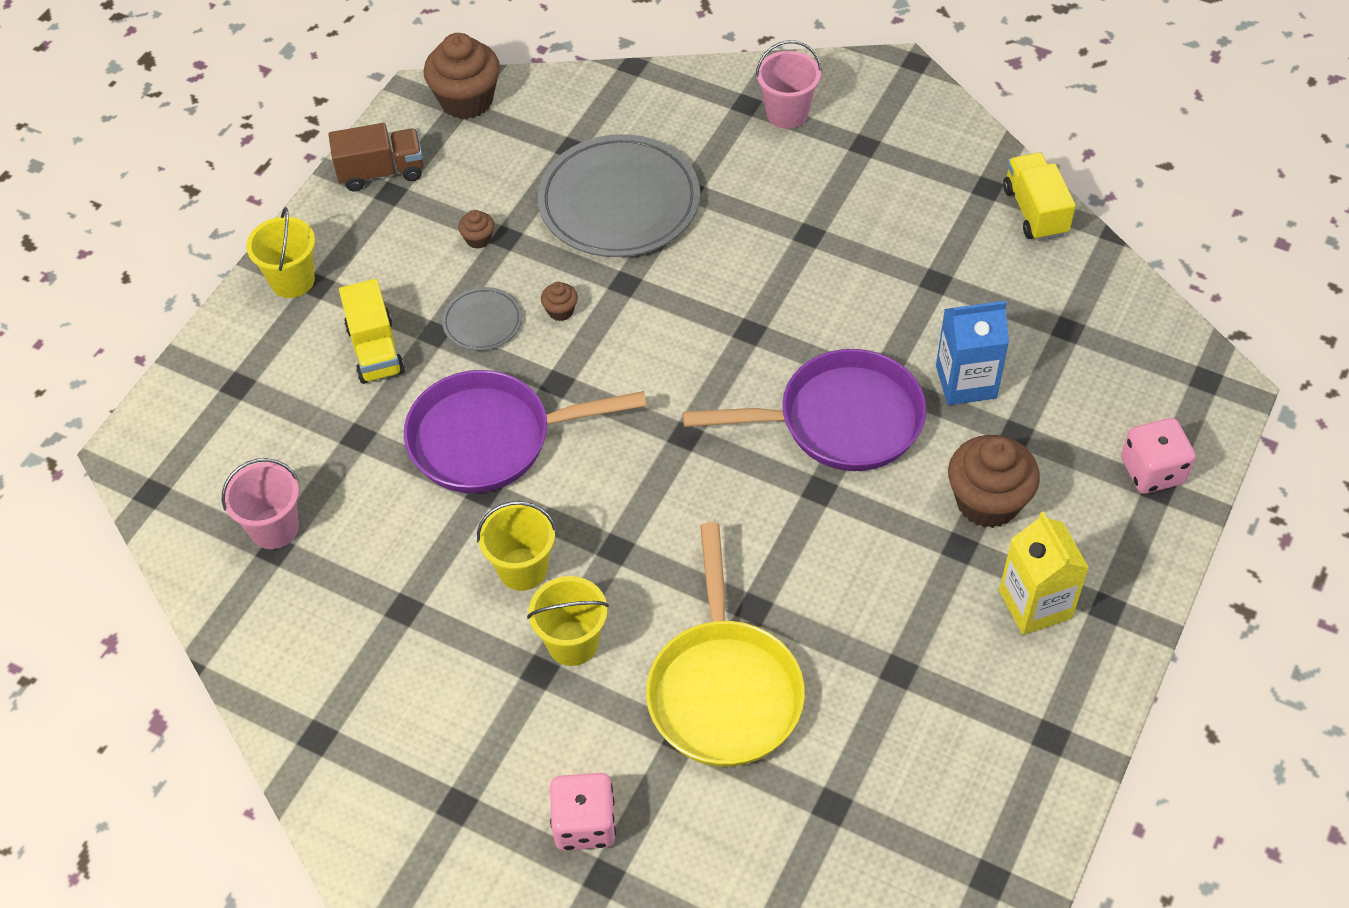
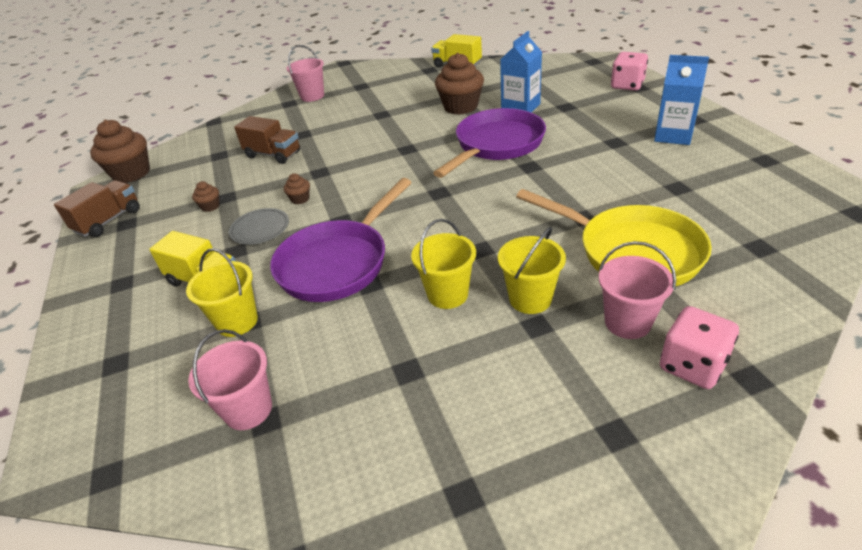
camera: 45 degrees left, 15 degrees down
(292, 280) = (99, 292): yellow bucket -> yellow bucket (237, 321)
(604, 744) = (627, 322): none -> pink bucket
(619, 202) = (273, 154): grey plate -> brown truck
(987, 502) = (596, 126): brown cupcake -> brown cupcake (461, 107)
(1035, 604) = (673, 135): yellow carton -> blue carton

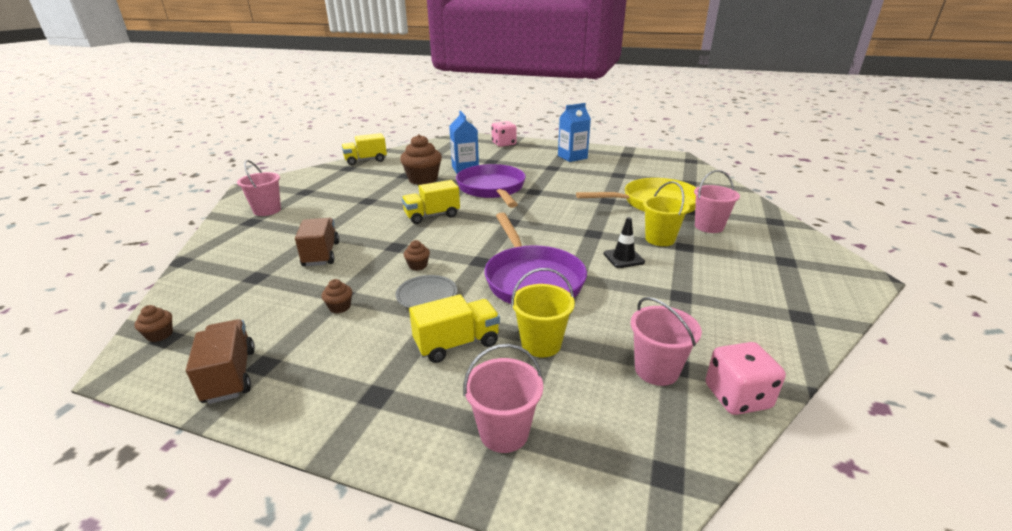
camera: 55 degrees left, 10 degrees down
(113, 361) = (504, 432): none -> pink bucket
(131, 173) = (160, 335): brown cupcake -> brown cupcake, size x0.45
(273, 154) = (321, 254): brown truck -> brown truck turned 75 degrees counterclockwise
(394, 153) = (432, 216): none -> yellow truck
(447, 294) = (623, 258): yellow bucket -> black traffic cone
(692, 365) = (755, 227): pink dice -> pink dice (737, 397)

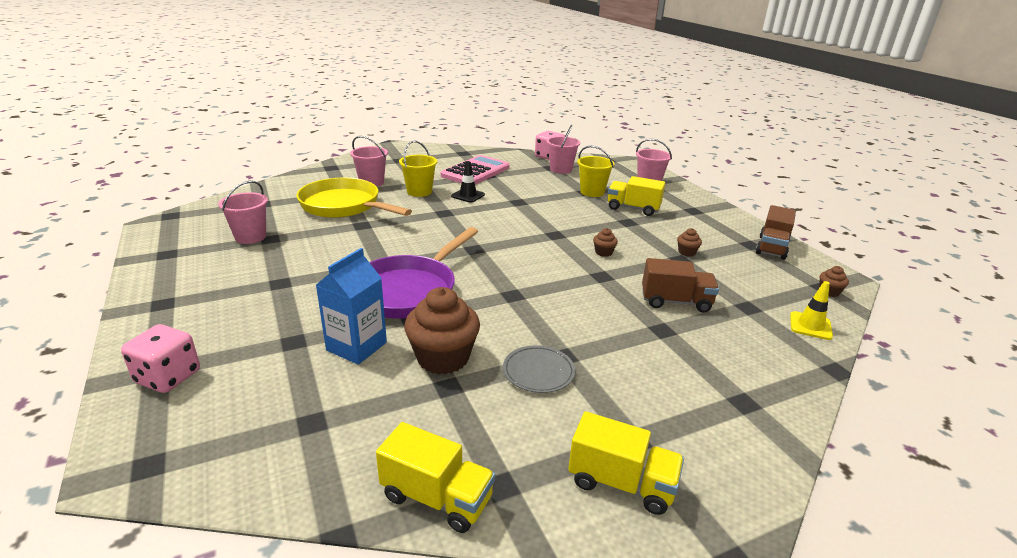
camera: 135 degrees left, 0 degrees up
(194, 285) = (810, 326): none -> yellow traffic cone
(267, 210) = (714, 418): pink bucket -> pink bucket (250, 237)
(321, 254) = (675, 302): brown truck -> brown truck turned 120 degrees counterclockwise
(427, 295) = (621, 233): grey plate -> grey plate (538, 372)
(432, 216) = (526, 290): yellow truck -> yellow truck (621, 483)
(531, 279) = (544, 212): purple pan -> none
(572, 157) = (212, 285): blue carton -> none
(702, 292) = (475, 172): none -> pink calculator

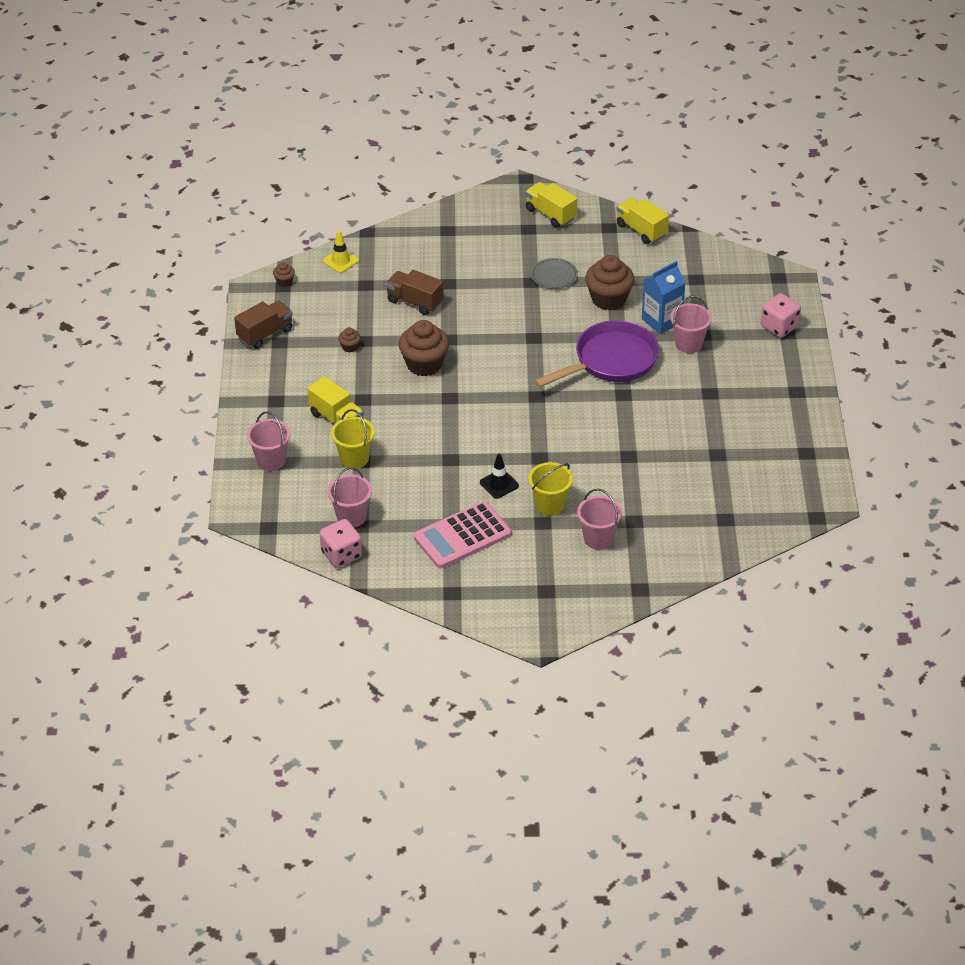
camera: 155 degrees left, 15 degrees up
(250, 237) = (735, 461): pink bucket -> pink bucket (689, 344)
(344, 206) = (639, 494): yellow pan -> none
(603, 252) = (424, 364): brown cupcake -> brown cupcake, size x2.23

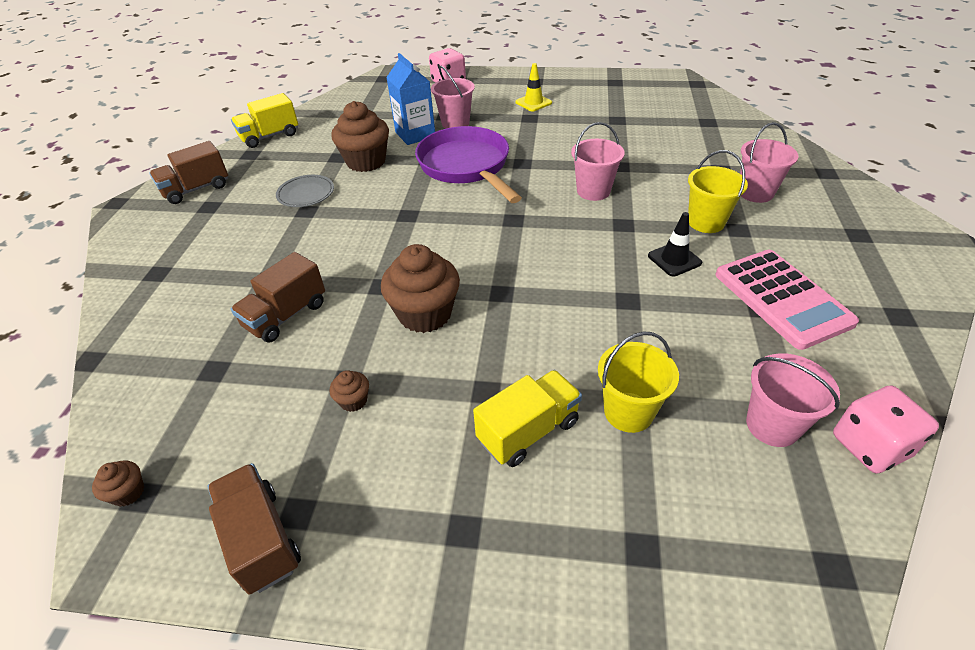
camera: 80 degrees left, 0 degrees up
(271, 460) = (637, 551): pink bucket -> pink bucket (593, 191)
(340, 261) = (133, 400): yellow traffic cone -> yellow traffic cone (533, 102)
(550, 214) = (196, 189): yellow truck -> brown truck

